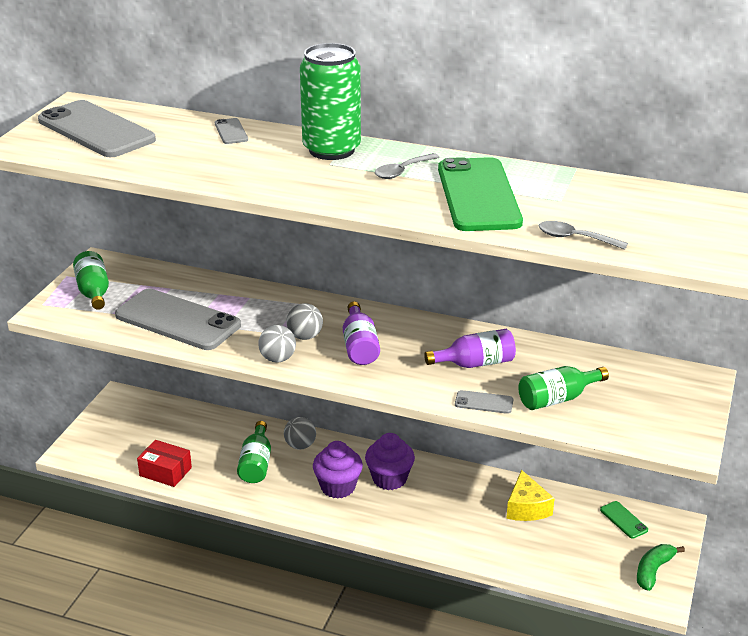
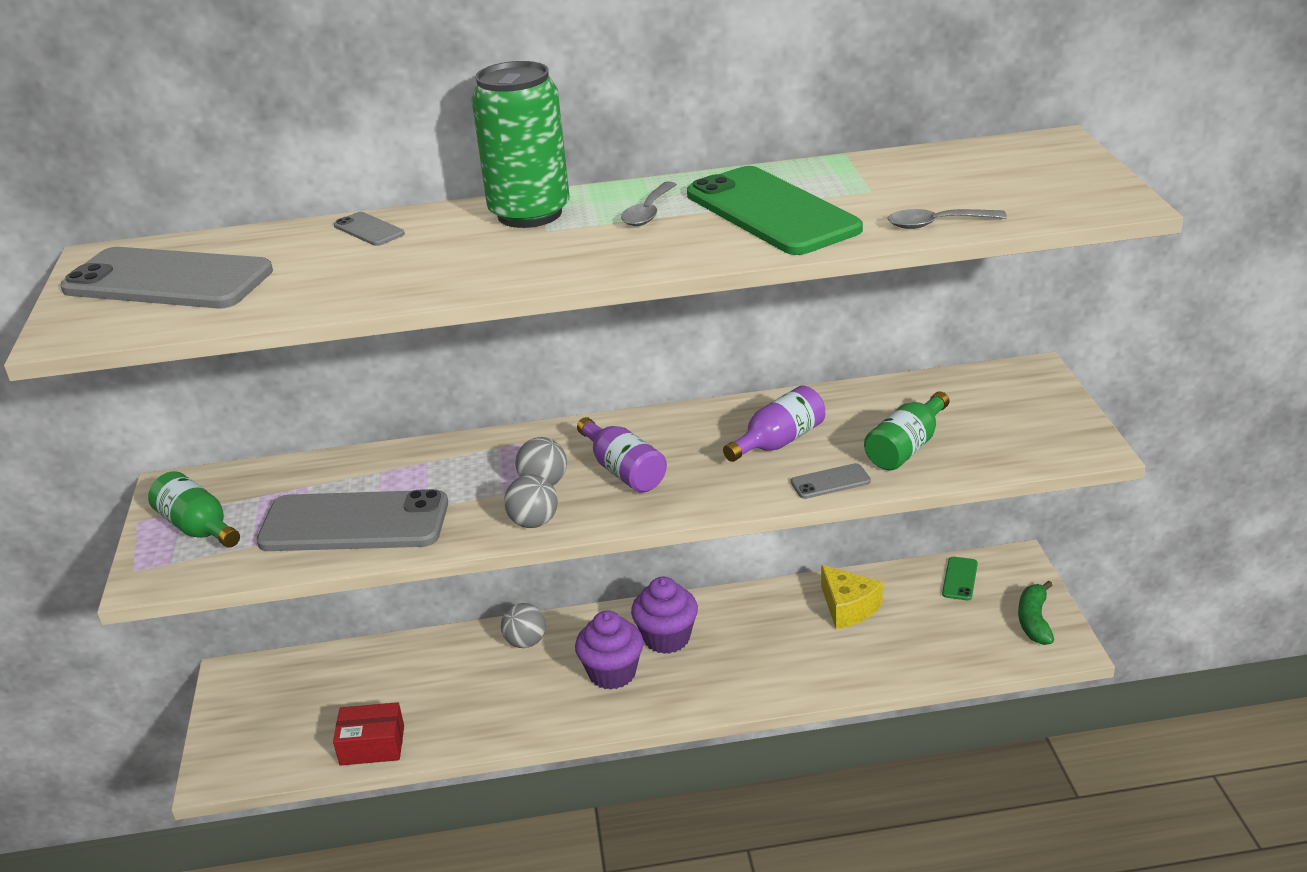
camera: 25 degrees left, 0 degrees up
(256, 464) = (486, 687): green bottle -> none
(623, 520) = (959, 579): green phone -> green phone turned 75 degrees clockwise

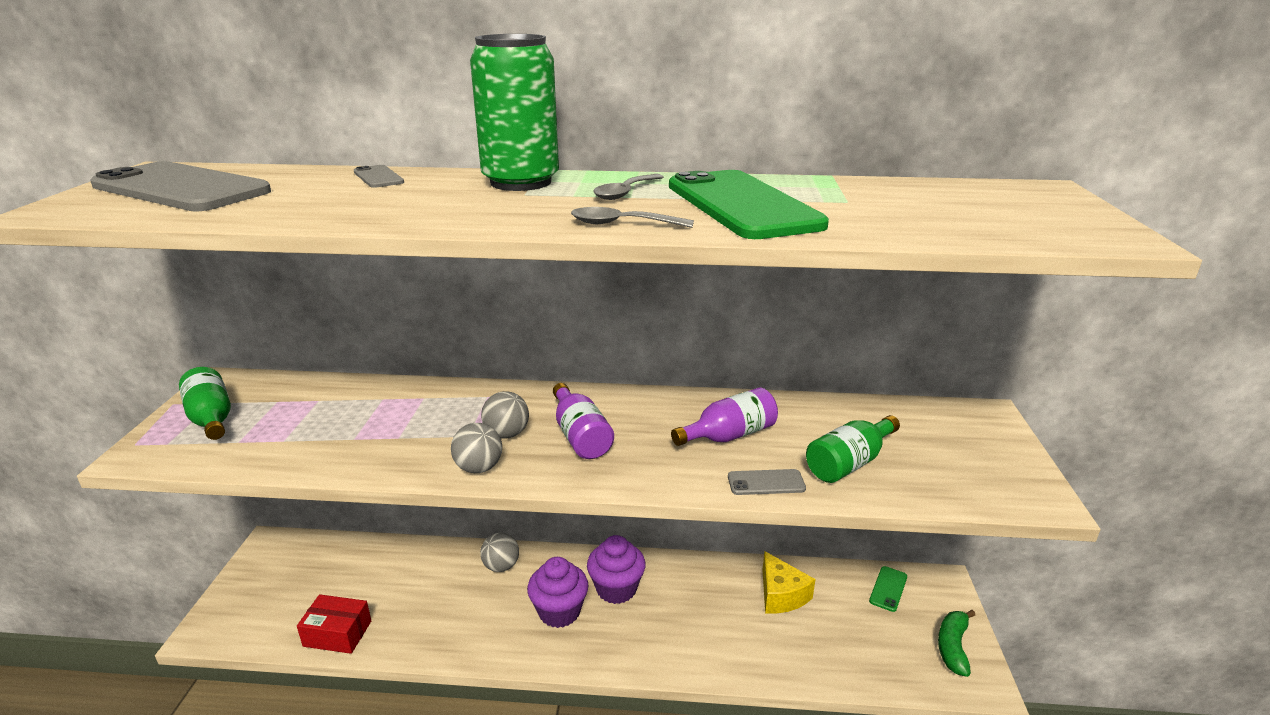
camera: 10 degrees right, 5 degrees down
(354, 523) = (332, 438): grey phone -> none
(936, 224) = (909, 233): grey spoon -> grey spoon (622, 224)

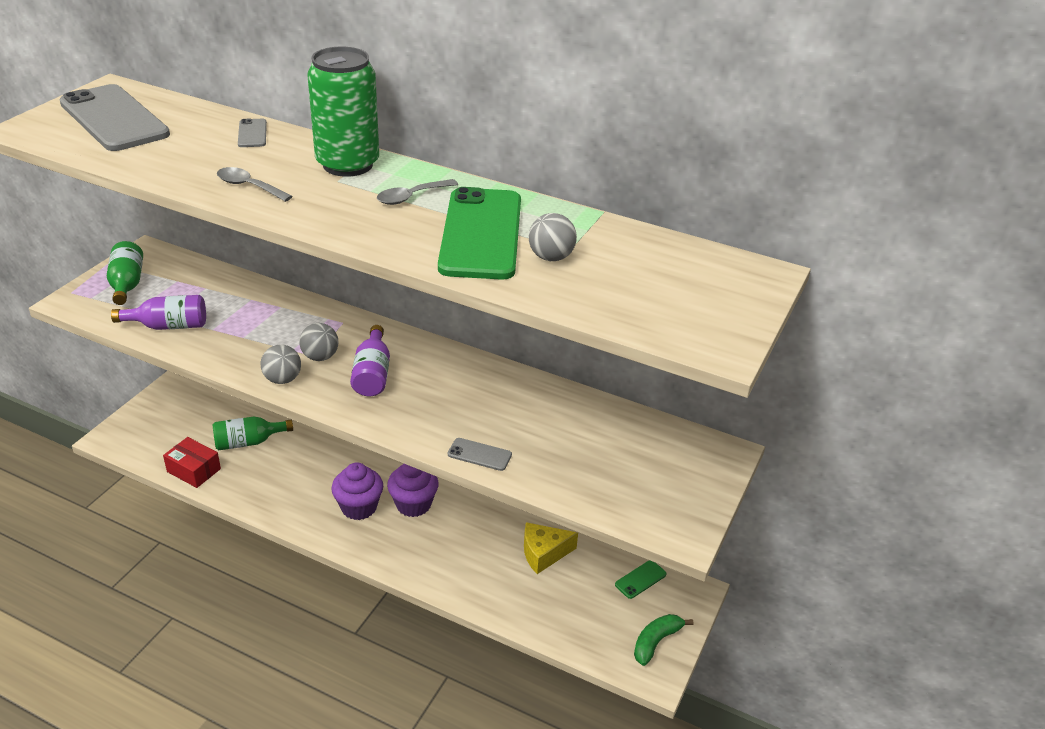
camera: 20 degrees right, 10 degrees up
(501, 566) = (335, 457): grey ball -> grey ball (551, 257)
(622, 224) = (370, 235): grey spoon -> grey spoon (249, 186)
(729, 435) = (486, 407): purple bottle -> purple bottle (169, 326)
(781, 595) = (543, 553): yellow cheese -> yellow cheese turned 75 degrees clockwise
(849, 463) = (559, 459): green bottle -> green bottle (248, 442)

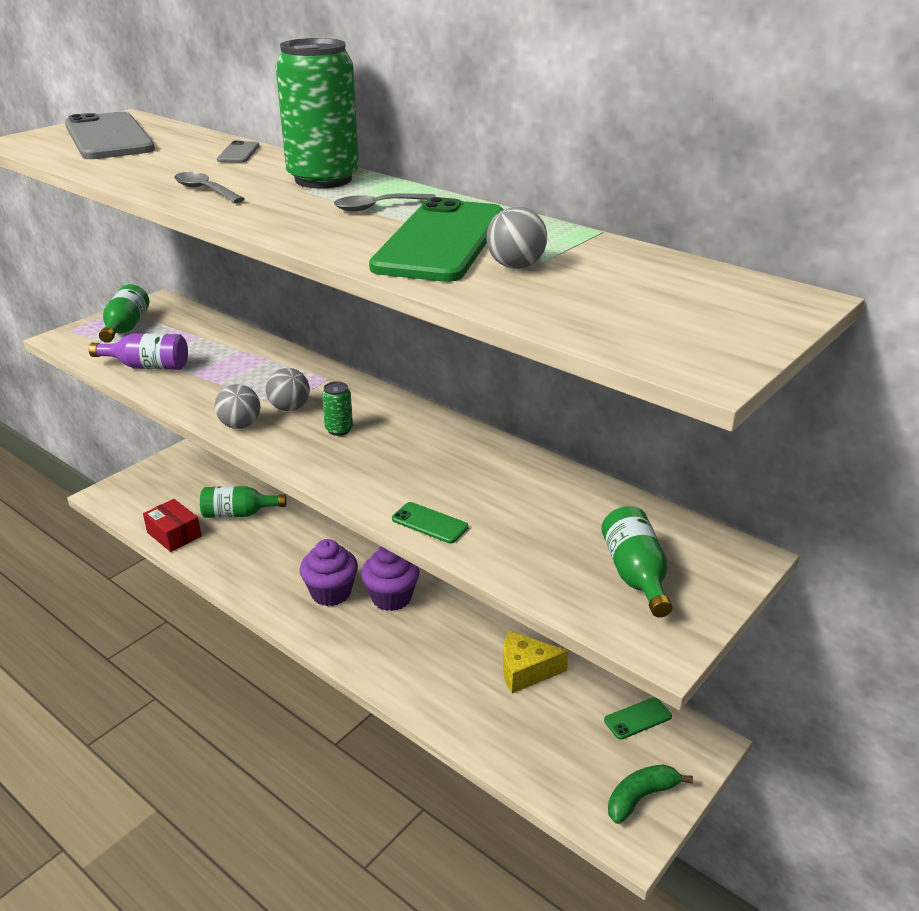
camera: 15 degrees right, 5 degrees down
(372, 374) = (339, 430): purple bottle -> green can
(479, 454) = (430, 523): grey phone -> green phone
(650, 479) = (635, 575): none -> green bottle

